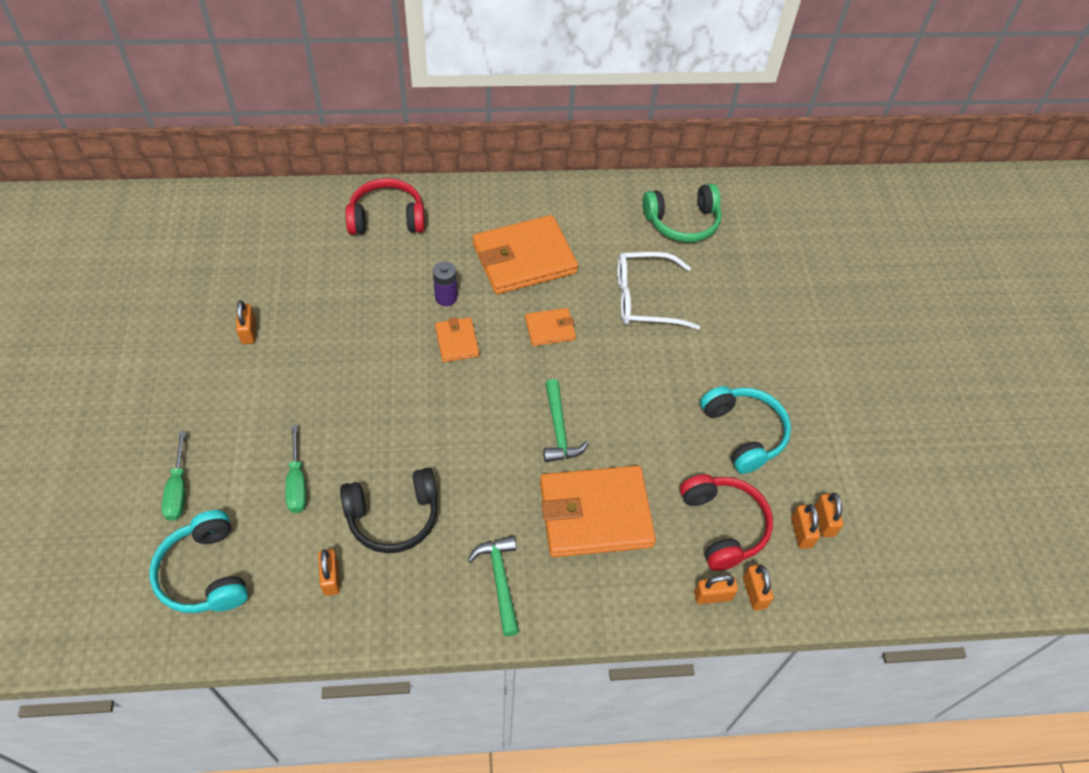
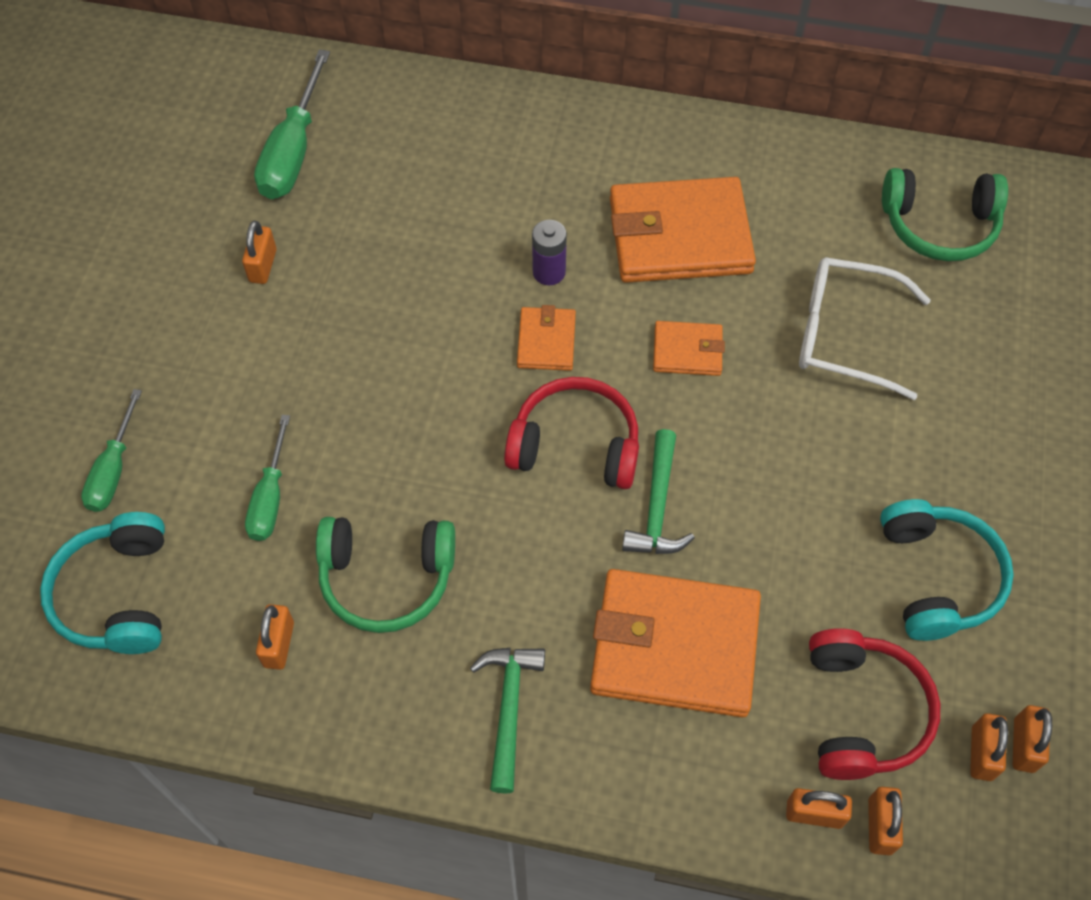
camera: 20 degrees right, 5 degrees up
(249, 253) = (293, 151): none -> green screwdriver
(387, 218) = (497, 135): red headphones -> red headphones (575, 445)
(393, 516) = (386, 578): black headphones -> green headphones

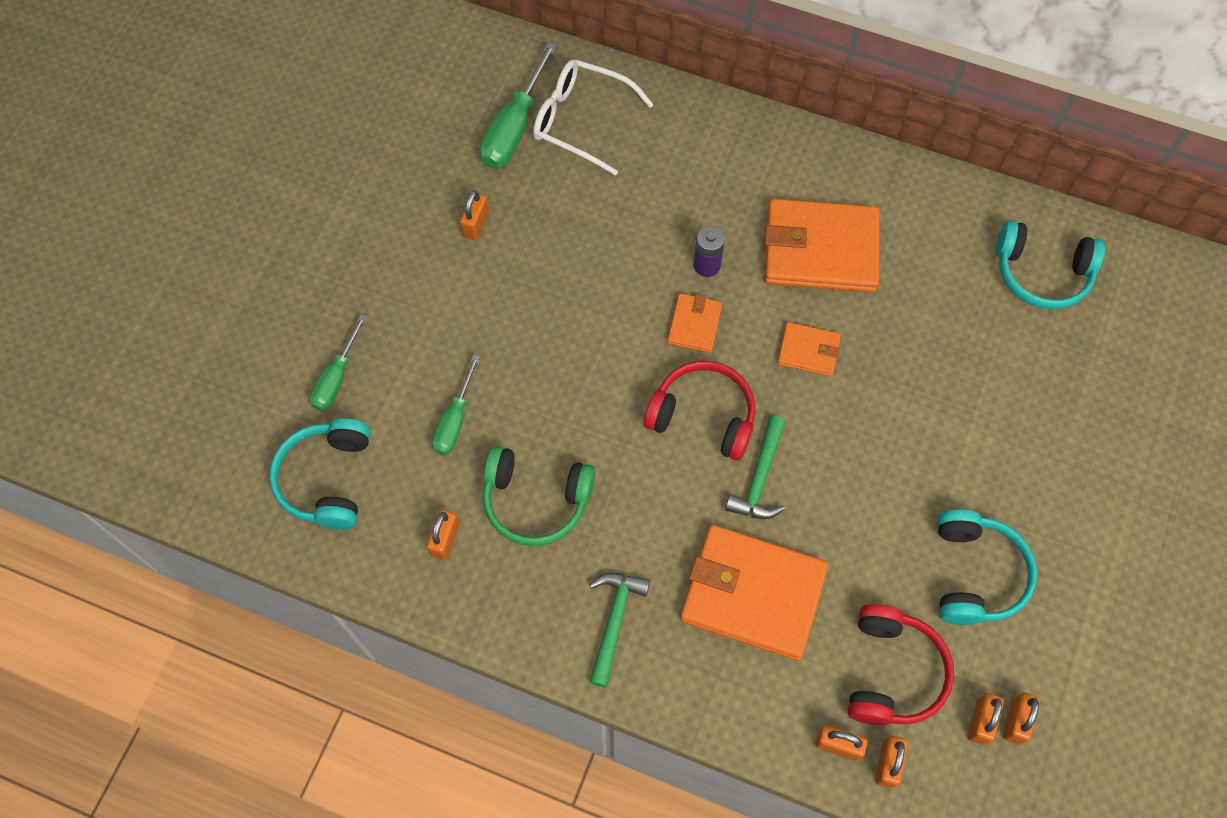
camera: 10 degrees right, 5 degrees up
(846, 335) = (942, 357): white glasses -> white glasses (582, 121)
(939, 225) = (1041, 274): green headphones -> turquoise headphones

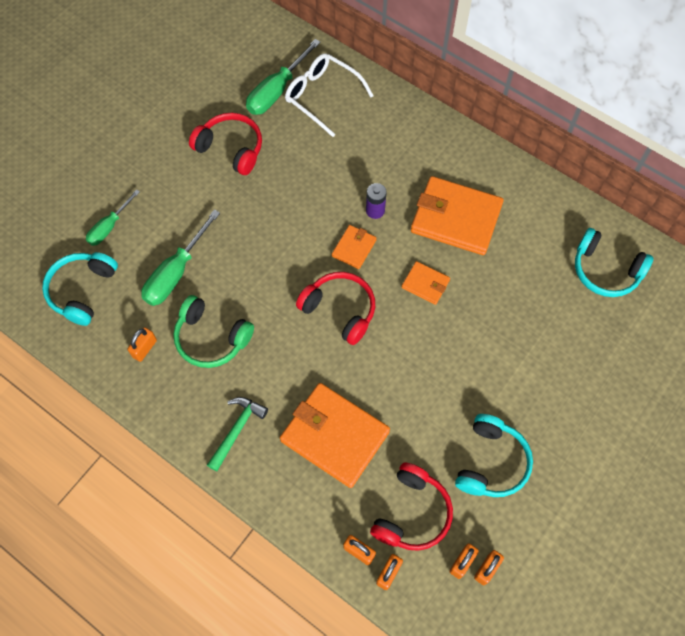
camera: 15 degrees right, 0 degrees up
(455, 420) = (176, 273): green screwdriver -> green screwdriver, size x1.58
(476, 224) = (231, 148): orange padlock -> red headphones
(760, 478) = (364, 360): green hammer -> none

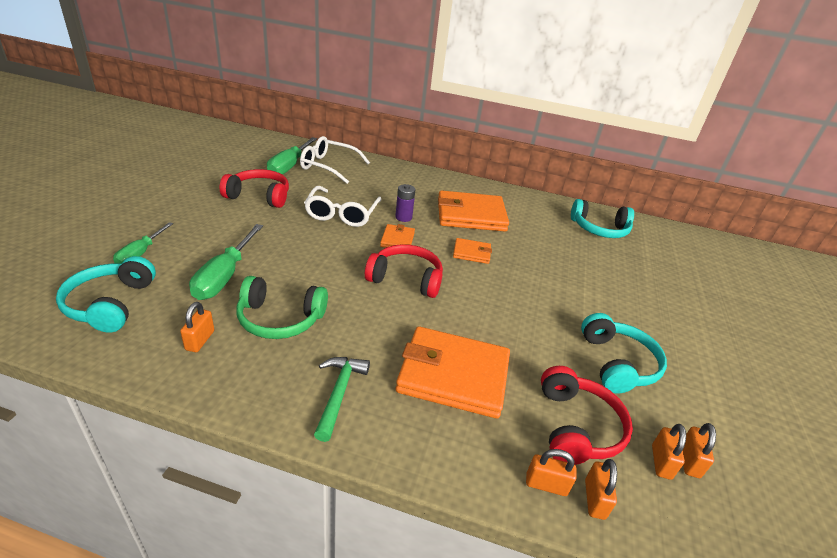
camera: 25 degrees left, 30 degrees down
(310, 193) = (342, 214): none -> white glasses

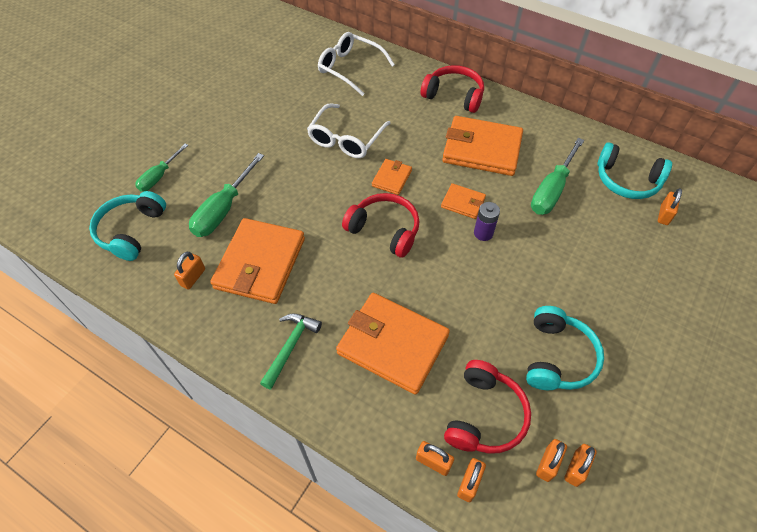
camera: 20 degrees right, 20 degrees up
(259, 196) = (272, 110): red headphones -> red headphones (454, 96)
(280, 319) = (260, 263): green headphones -> orange wallet
(289, 166) = (310, 67): green screwdriver -> green screwdriver (552, 190)
(403, 217) = (407, 148): purple battery -> purple battery (483, 233)
(641, 249) = (664, 215): none -> orange padlock

